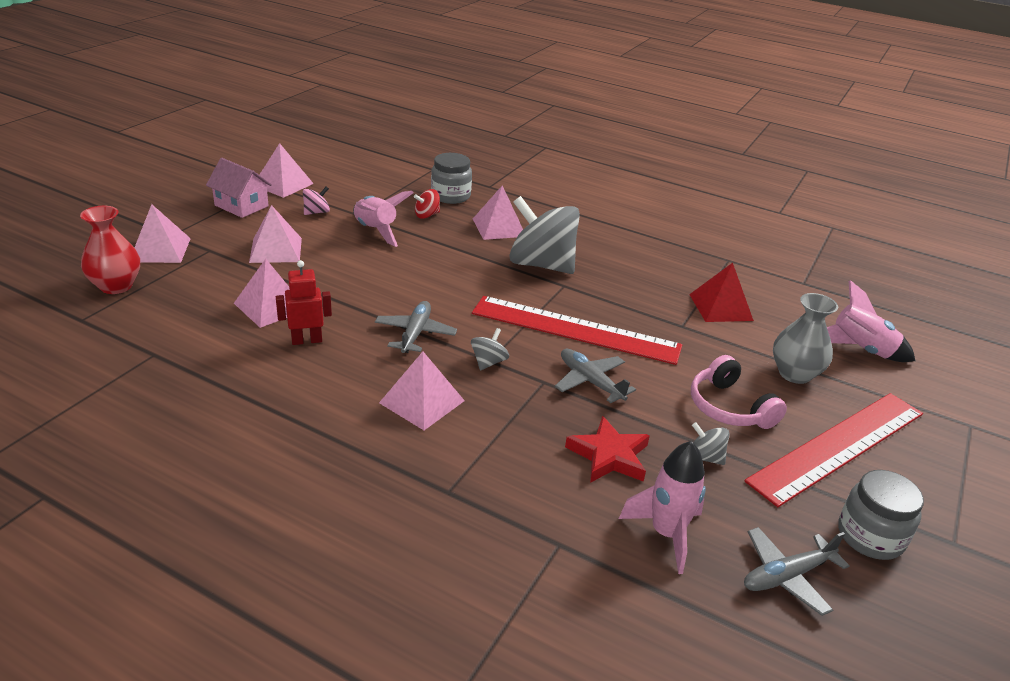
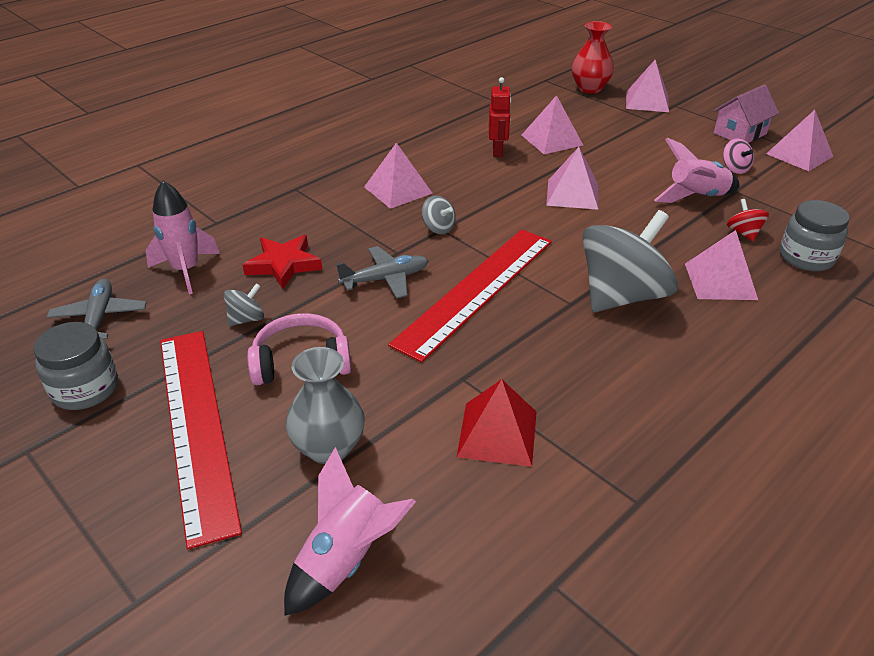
camera: 110 degrees right, 5 degrees up
(276, 250) = (650, 145): pink pyramid -> pink pyramid (572, 194)
(415, 333) = (495, 198): grey plane -> none

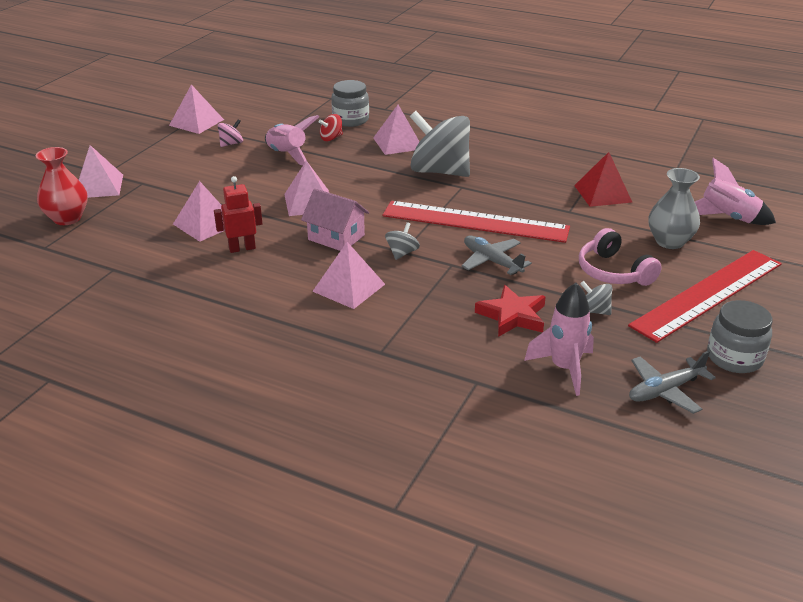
camera: 110 degrees left, 5 degrees down
(740, 133) = (162, 144): pink house -> pink house (336, 237)

